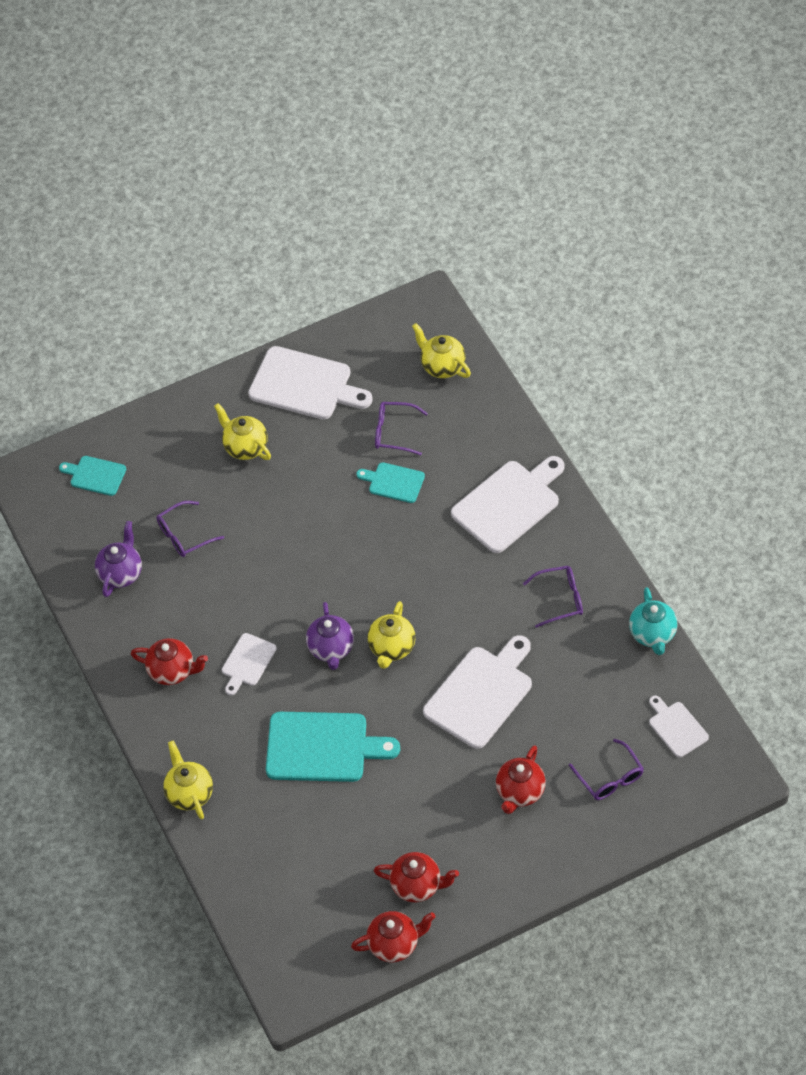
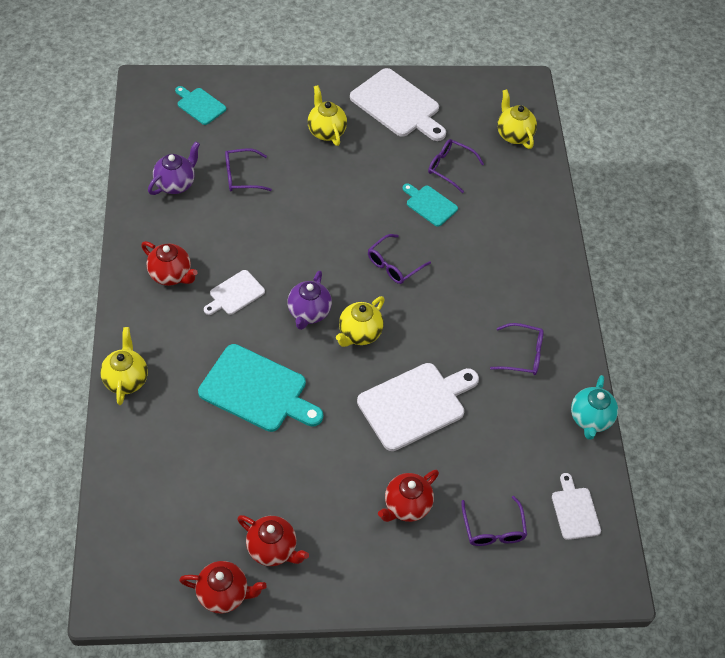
camera: 15 degrees right, 0 degrees up
(390, 563) = (394, 265): none -> purple glasses
(509, 504) = (516, 260): white cutting board -> none

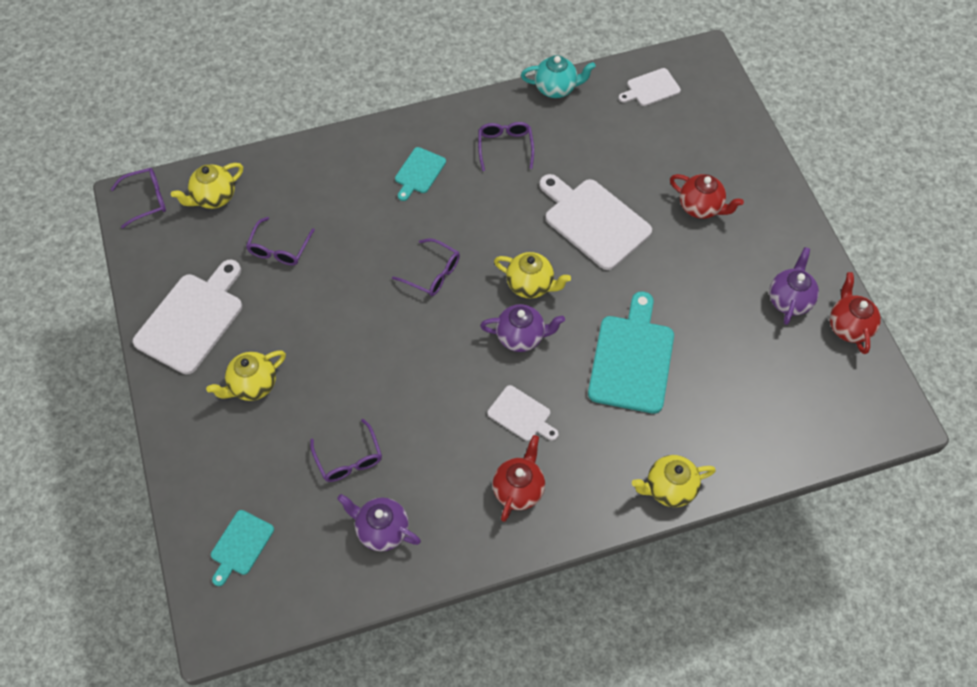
camera: 100 degrees left, 5 degrees up
(272, 549) = (789, 300): red teapot -> purple teapot
(430, 204) = (339, 257): turquoise cutting board -> turquoise cutting board (419, 172)
(493, 529) = (694, 141): purple glasses -> purple glasses (146, 200)

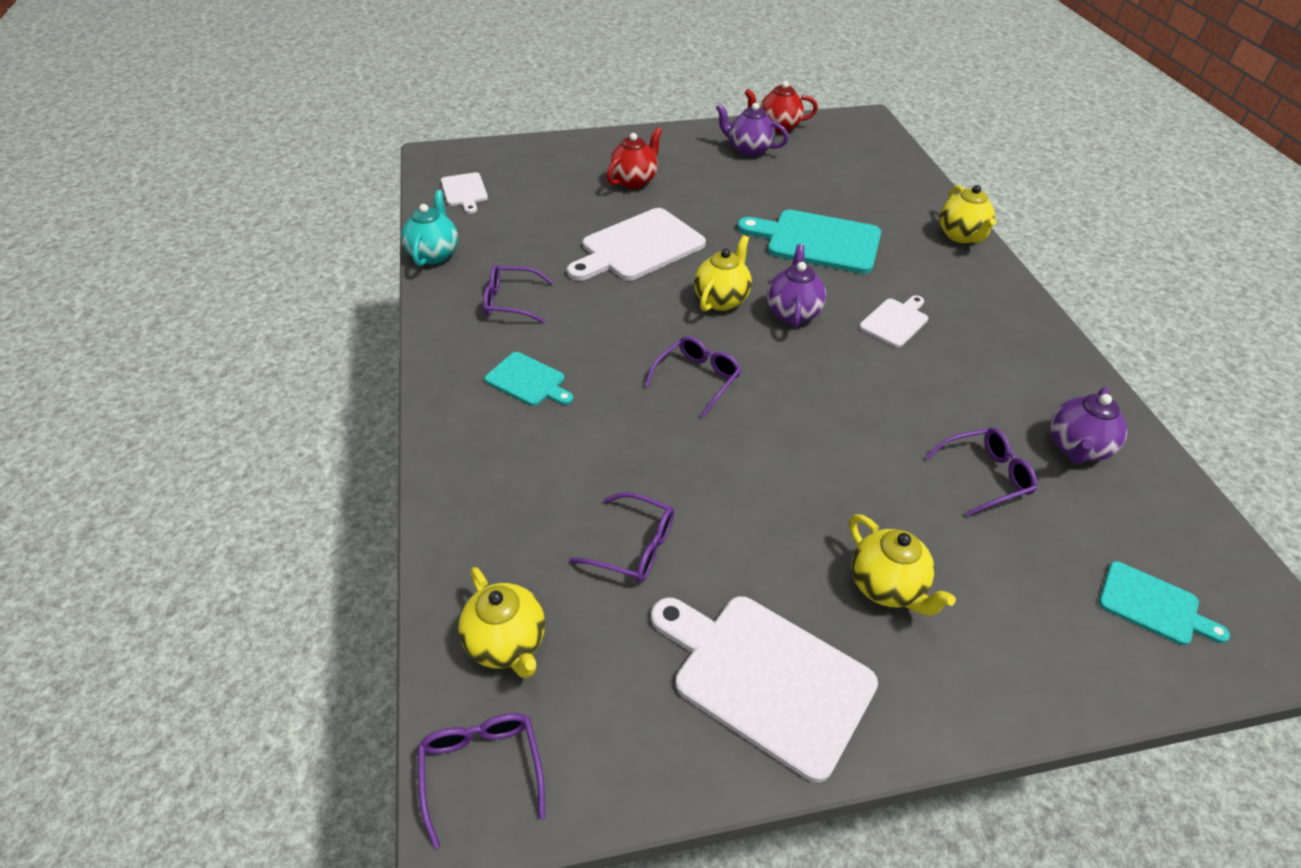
camera: 85 degrees left, 15 degrees down
(518, 489) = (989, 331): red teapot -> none

